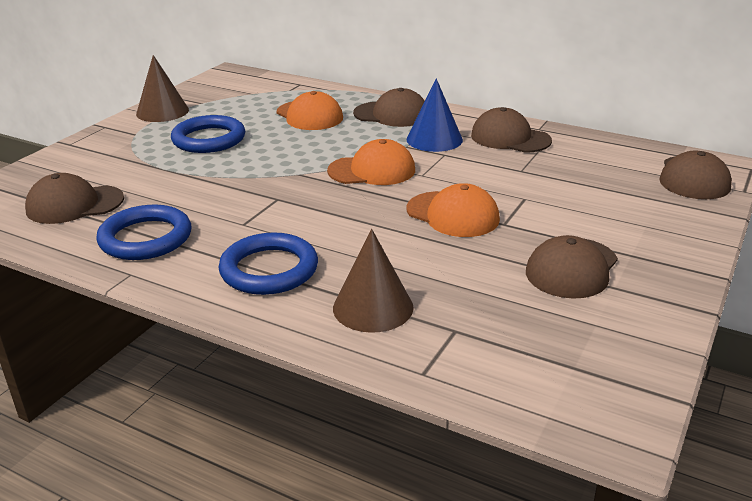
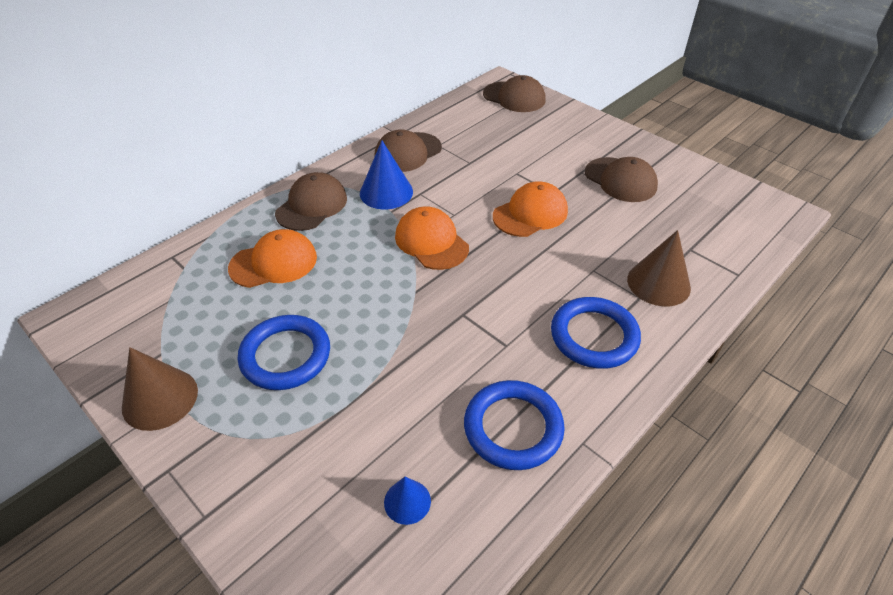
camera: 75 degrees left, 15 degrees up
(75, 204) = (407, 501): brown cap -> blue cone
(372, 170) = (431, 242): orange cap -> orange cap turned 45 degrees counterclockwise

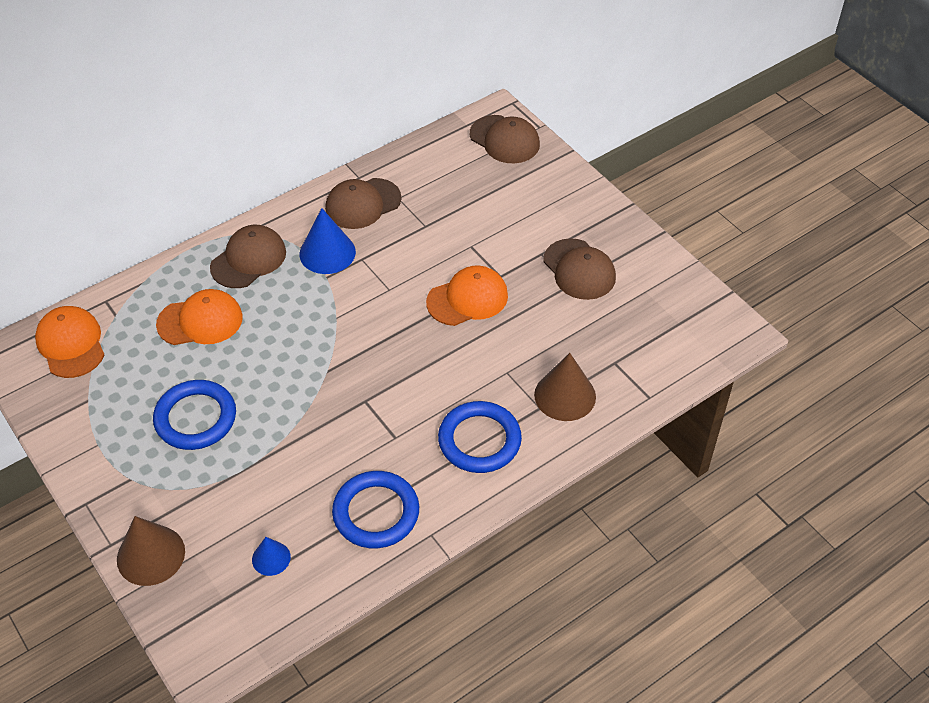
camera: 10 degrees right, 5 degrees up
(160, 398) = (84, 442): brown cone -> brown cone (151, 555)
(431, 242) = (357, 318): orange cap -> orange cap (71, 344)

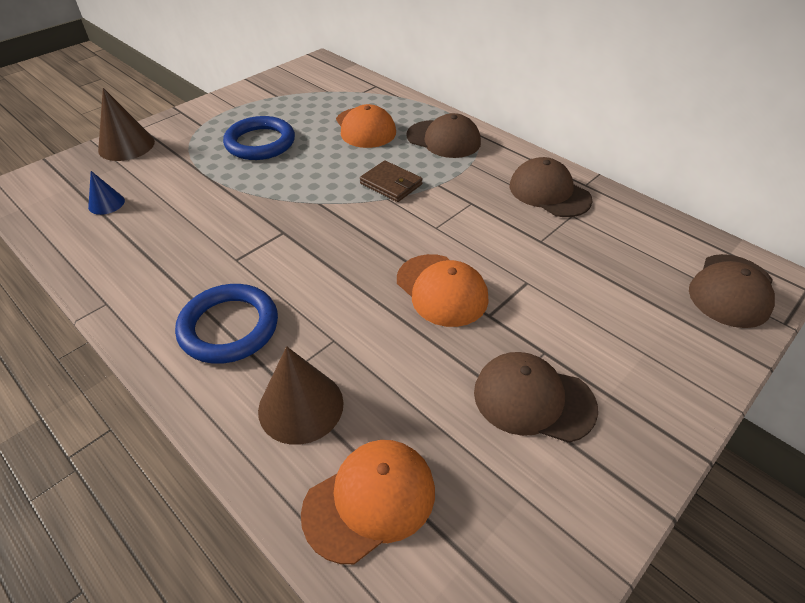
camera: 80 degrees right, 5 degrees down
(71, 344) = (330, 80): orange cap -> orange cap (370, 500)
(313, 312) = (391, 184): none -> brown wallet
(327, 253) = (470, 180): blue cone -> none
(376, 513) = (142, 259): blue ring -> none
(579, 269) = (533, 399): brown cap -> brown cap turned 60 degrees clockwise

